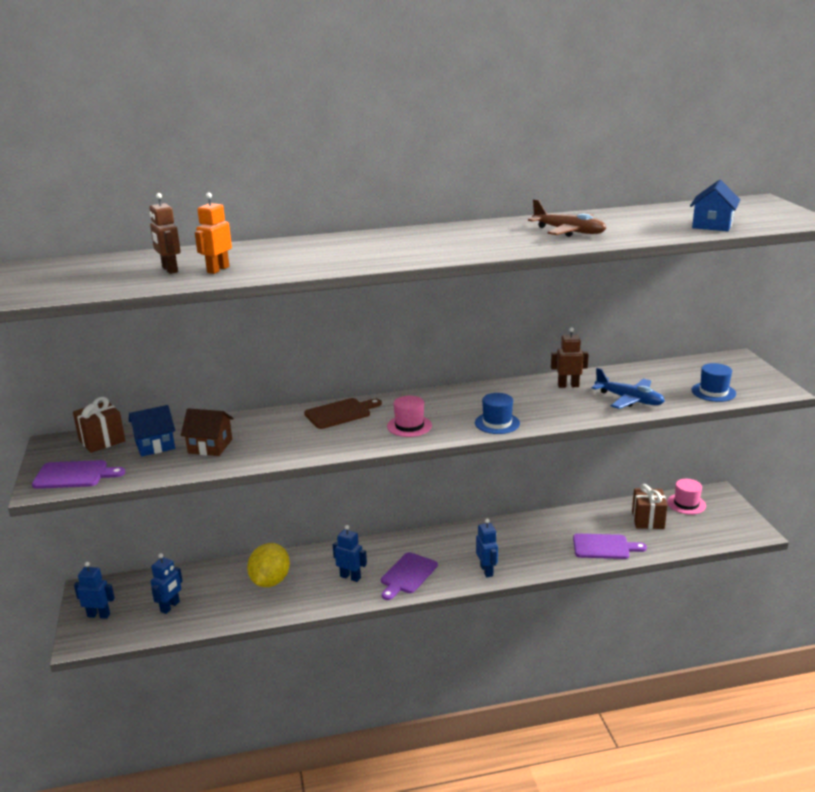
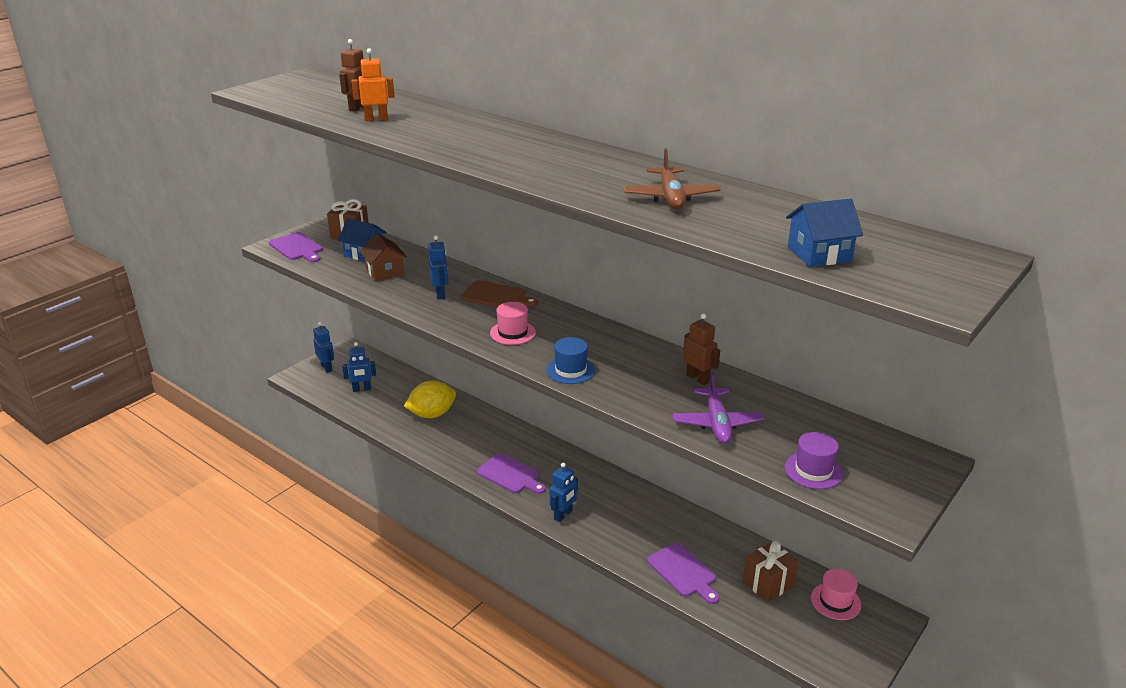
camera: 50 degrees right, 5 degrees up
(350, 577) = (476, 448): blue robot -> blue robot (440, 294)
(407, 575) = (510, 475): purple cutting board -> purple cutting board turned 135 degrees counterclockwise
(629, 400) = (717, 423): blue plane -> purple plane
(713, 392) = (813, 470): blue hat -> purple hat

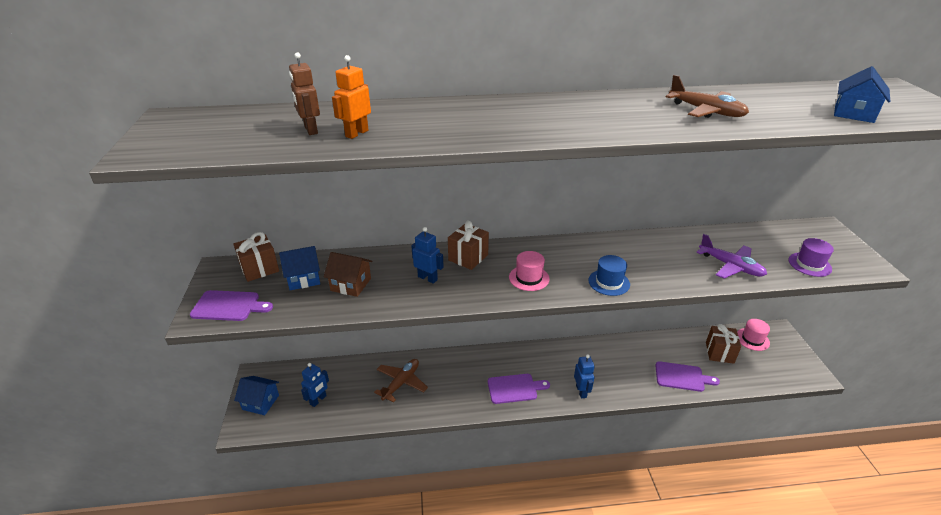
camera: 45 degrees left, 5 degrees up
(327, 368) = (260, 402): blue robot -> blue house
(432, 414) = (401, 383): yellow lemon -> brown plane
(496, 296) = (468, 257): brown cutting board -> brown gift
(698, 378) = (673, 245): brown robot -> none

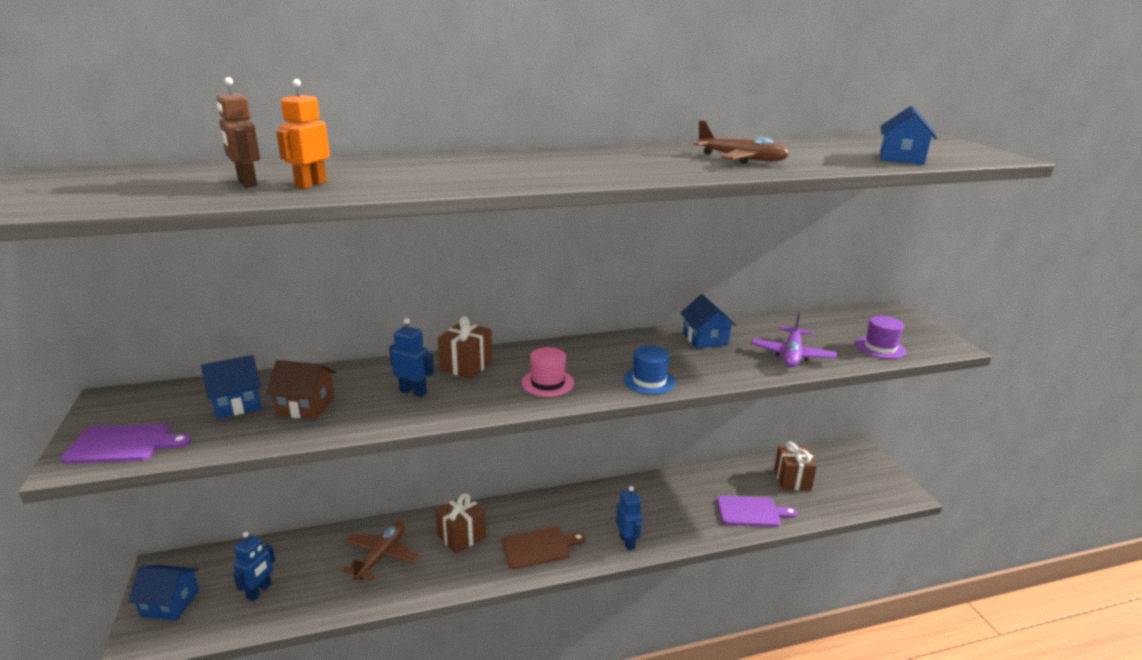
camera: 10 degrees left, 10 degrees down
(259, 269) = (171, 397): brown gift -> brown gift (461, 536)
(514, 388) = (539, 547): purple cutting board -> brown cutting board
(659, 246) = (705, 339): none -> blue house
(730, 266) = (791, 355): purple plane -> purple plane turned 75 degrees clockwise
(752, 339) = (828, 461): pink hat -> none

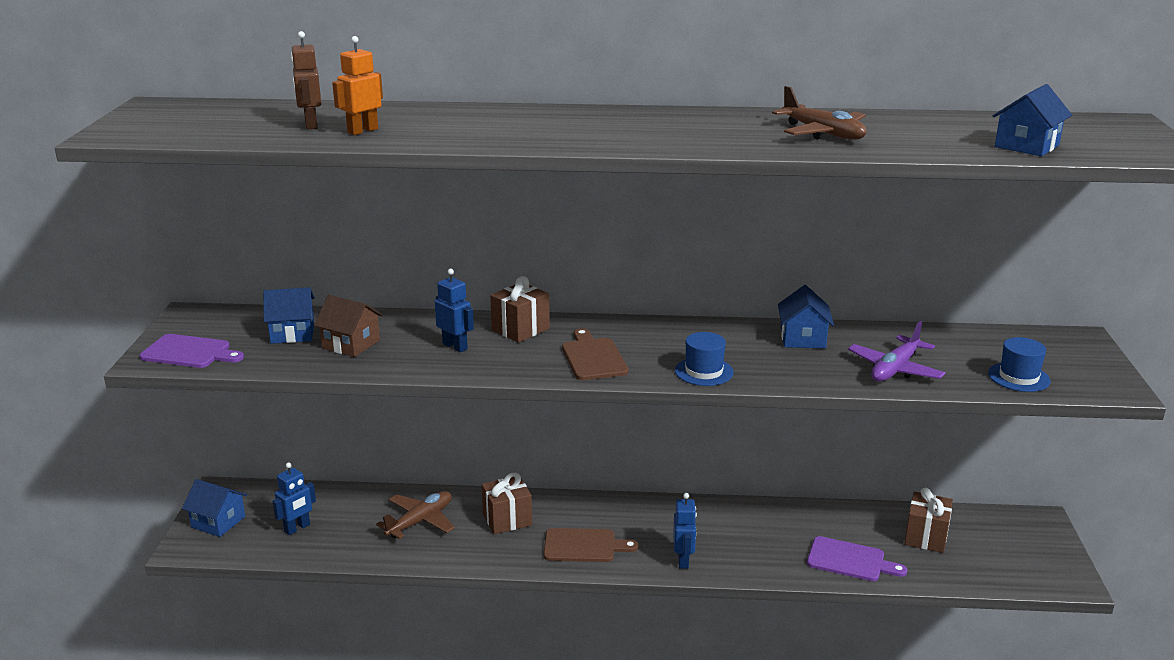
camera: 20 degrees right, 0 degrees up
(547, 383) = (593, 357): pink hat -> brown cutting board
(880, 347) = (1018, 377): purple hat -> blue hat

